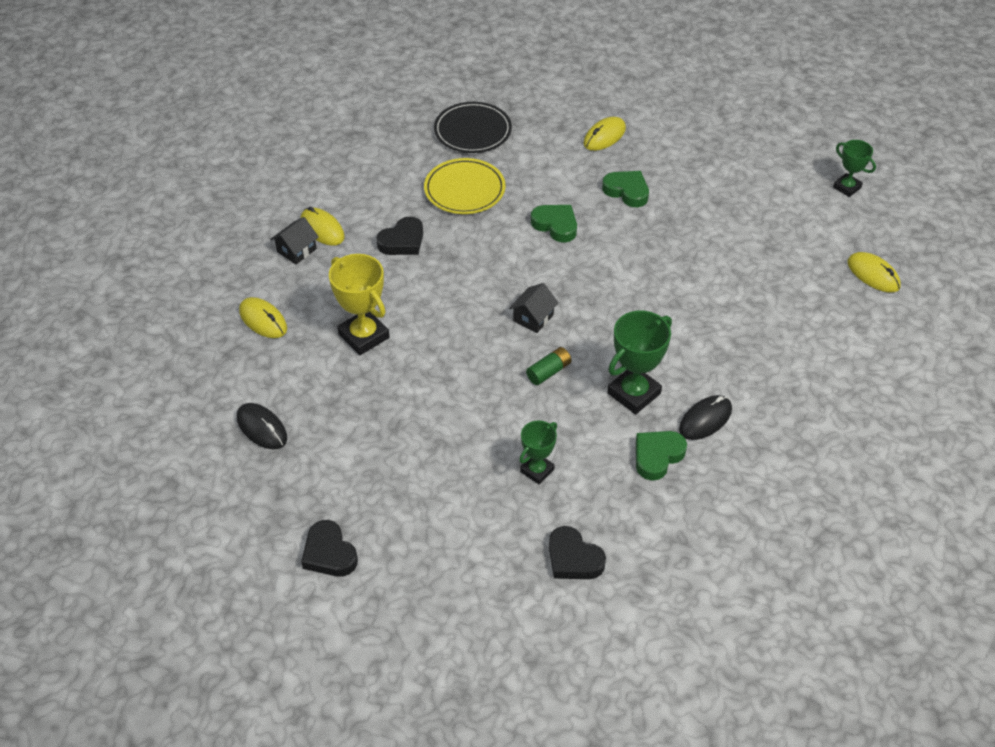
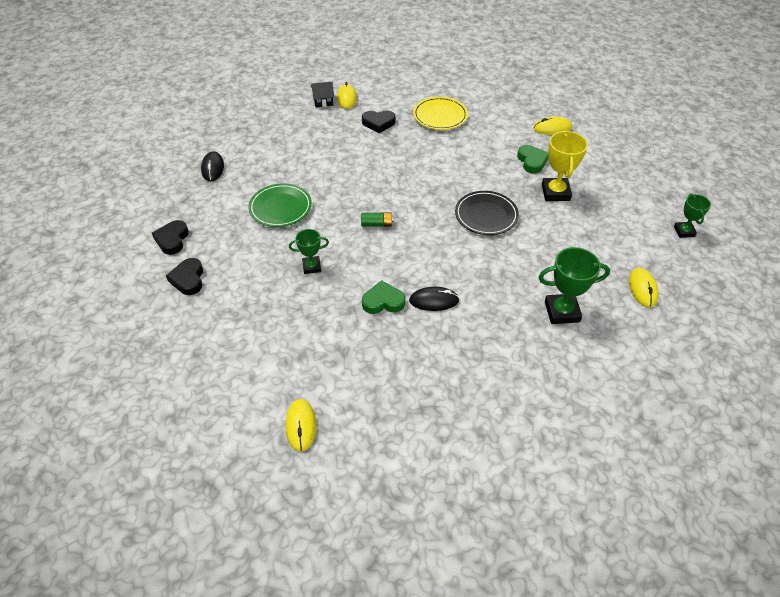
camera: 40 degrees right, 0 degrees up
(263, 320) = (271, 123): yellow mouse -> yellow mouse (301, 426)
(364, 336) = (307, 155): yellow trophy -> yellow trophy (555, 192)
(414, 424) = (280, 207): none -> green plate
(472, 131) = (478, 91): black plate -> black plate (486, 215)
(533, 318) = (401, 194): black house -> none
(555, 225) = (469, 157): green heart -> none
(573, 558) = (276, 320): black heart -> black heart (188, 279)
(634, 393) = (409, 262): green trophy -> green trophy (562, 312)

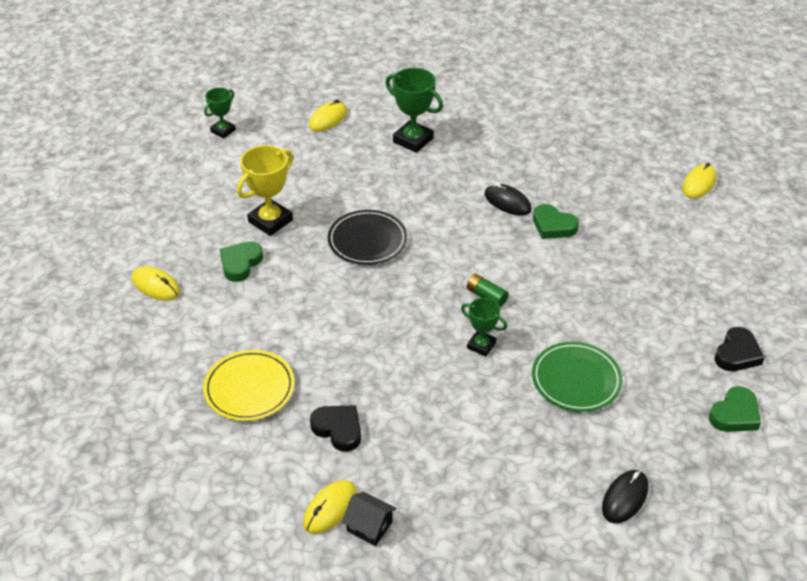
camera: 140 degrees left, 5 degrees down
(172, 240) = (734, 414): black heart -> green heart
(311, 267) = (594, 292): green trophy -> green trophy (481, 345)

